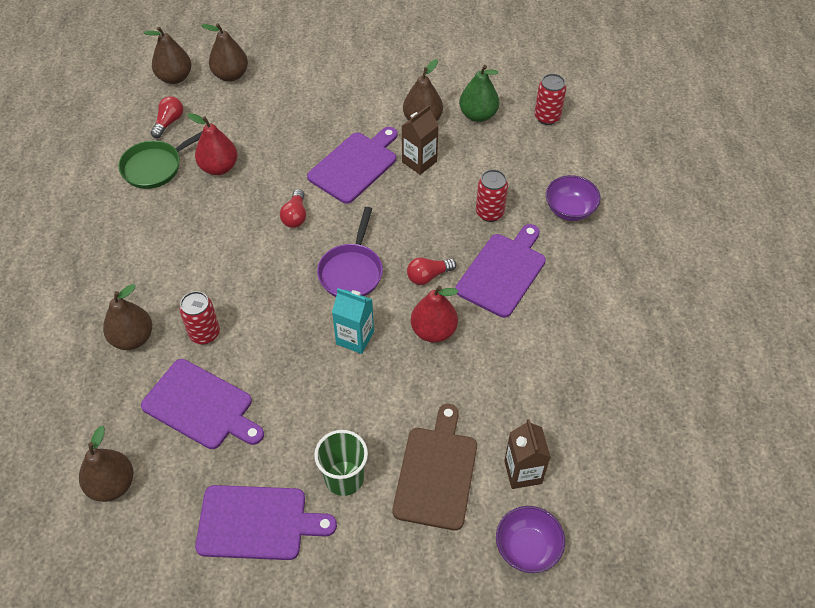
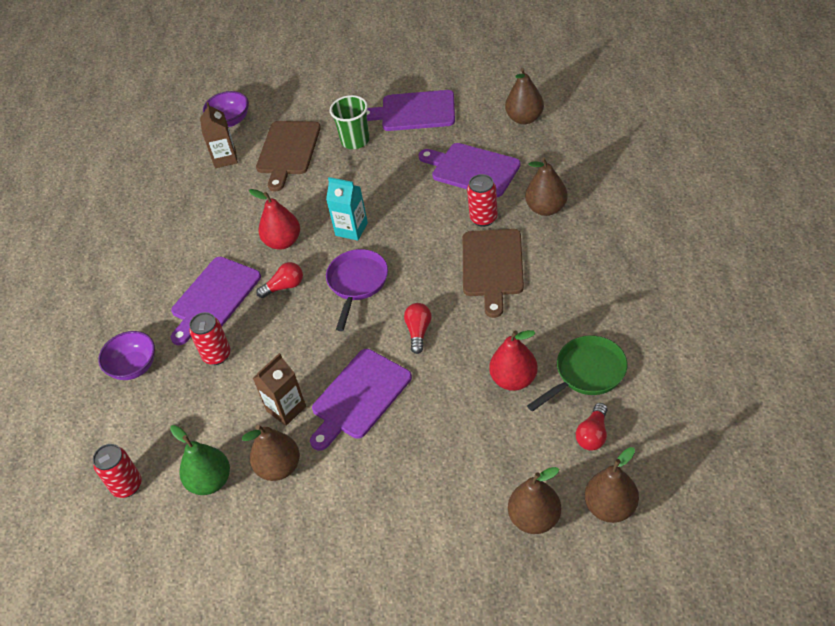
camera: 175 degrees left, 5 degrees down
(209, 274) = (492, 266): none -> brown cutting board

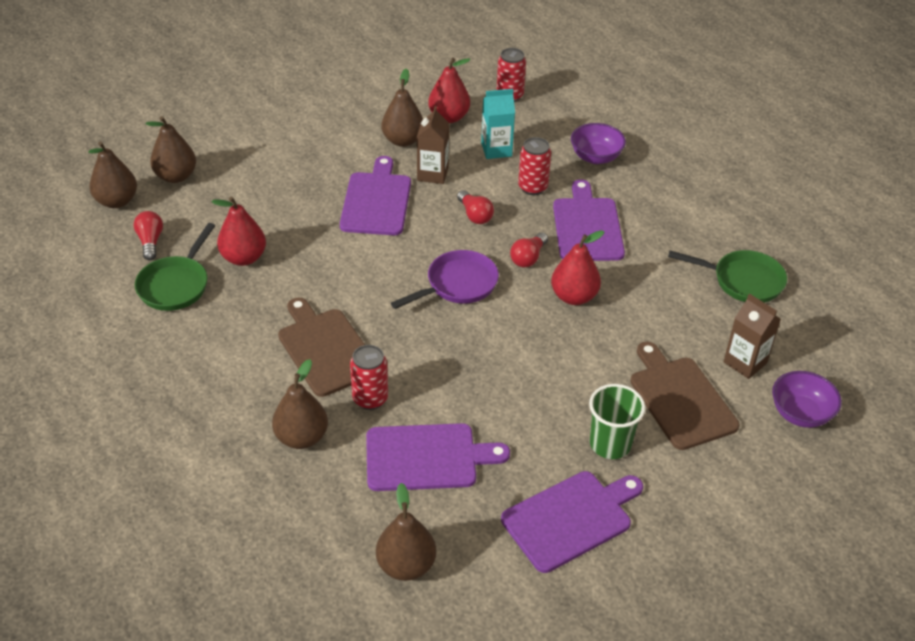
camera: 140 degrees right, 5 degrees down
(160, 211) = (742, 281): none -> green pan
(210, 481) = (449, 117): green pear -> red pear
(351, 229) = (512, 334): turquoise carton -> turquoise carton (496, 150)
(357, 283) = (457, 285): purple pan -> purple pan turned 105 degrees counterclockwise
(418, 331) = (361, 265): red light bulb -> red light bulb (475, 215)

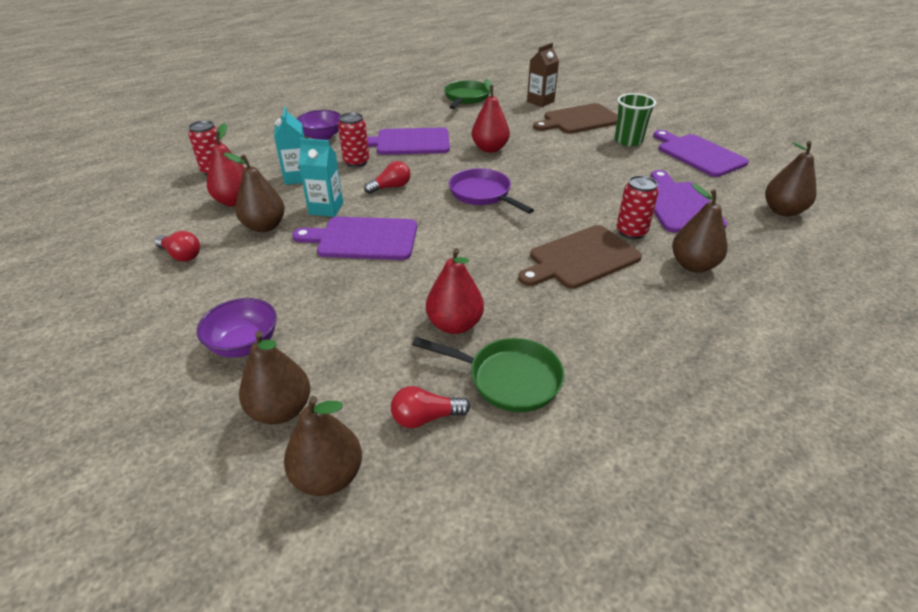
camera: 90 degrees left, 5 degrees down
(432, 174) = (326, 208): brown carton -> turquoise carton
(528, 258) = (447, 165): red light bulb -> red light bulb (181, 255)
(800, 413) = (577, 91): purple bowl -> purple bowl (244, 345)

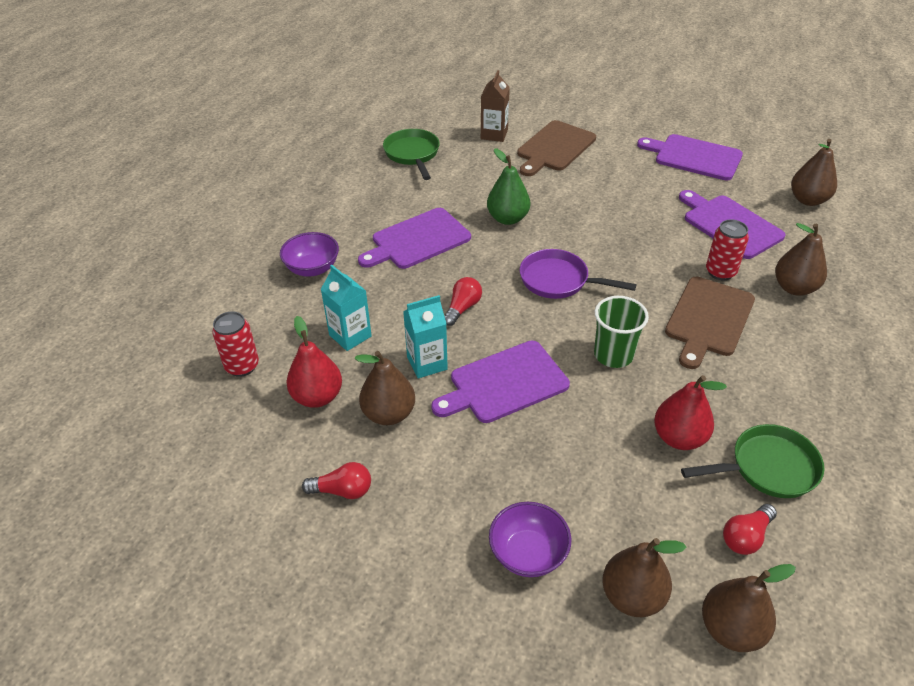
camera: 30 degrees left, 5 degrees up
(356, 162) = (391, 289): red can -> none
(490, 149) = (508, 218): red pear -> green pear
(628, 141) = (623, 161): green cup -> green cup (613, 355)

